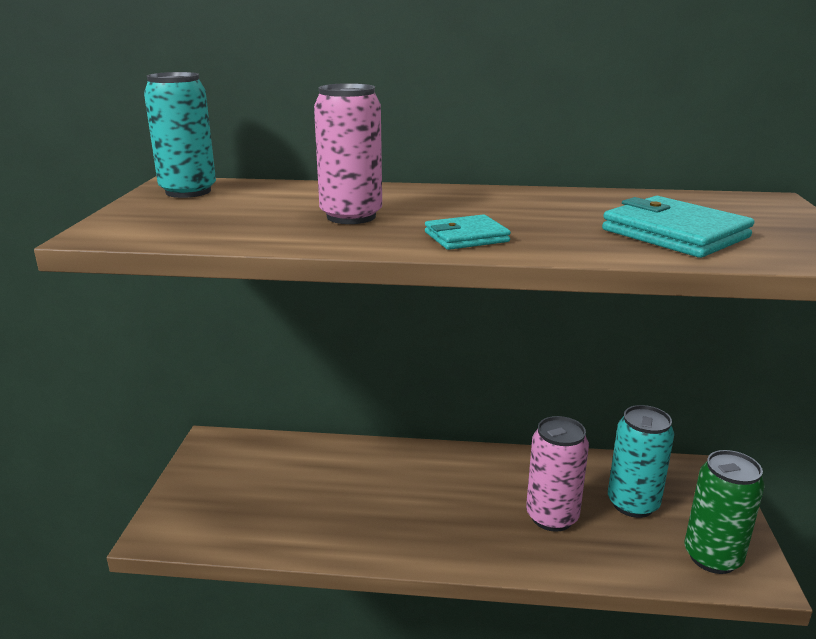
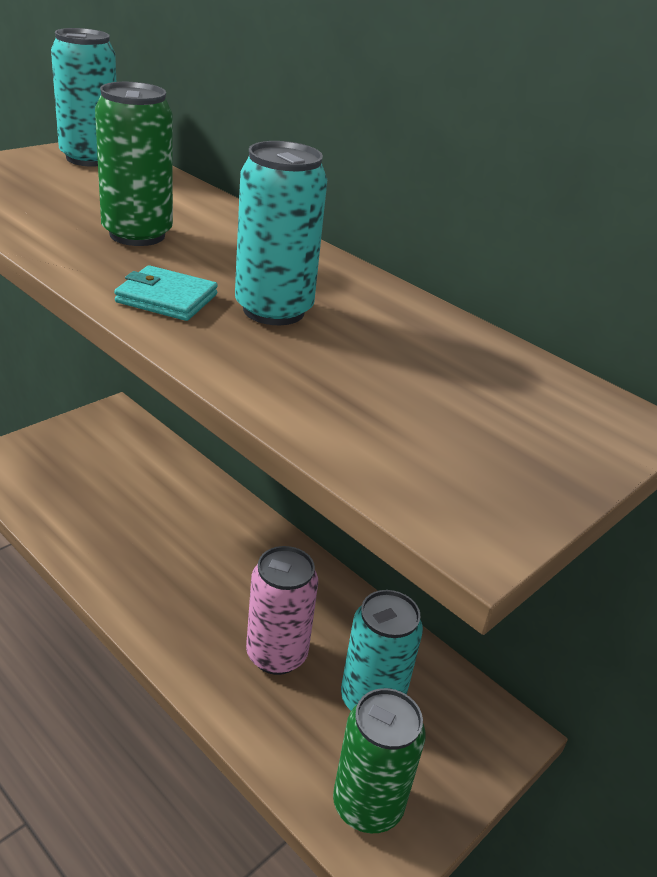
camera: 35 degrees right, 10 degrees up
(351, 216) = (137, 235): pink can -> green can
(530, 220) = (273, 310): none -> turquoise can
(674, 234) = (370, 396): turquoise wallet -> none

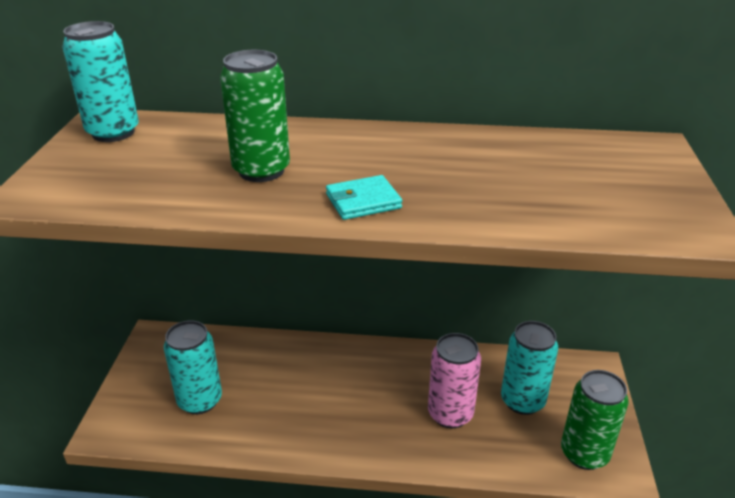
camera: 35 degrees left, 0 degrees up
(273, 310) = (426, 176): turquoise can -> turquoise can (200, 400)

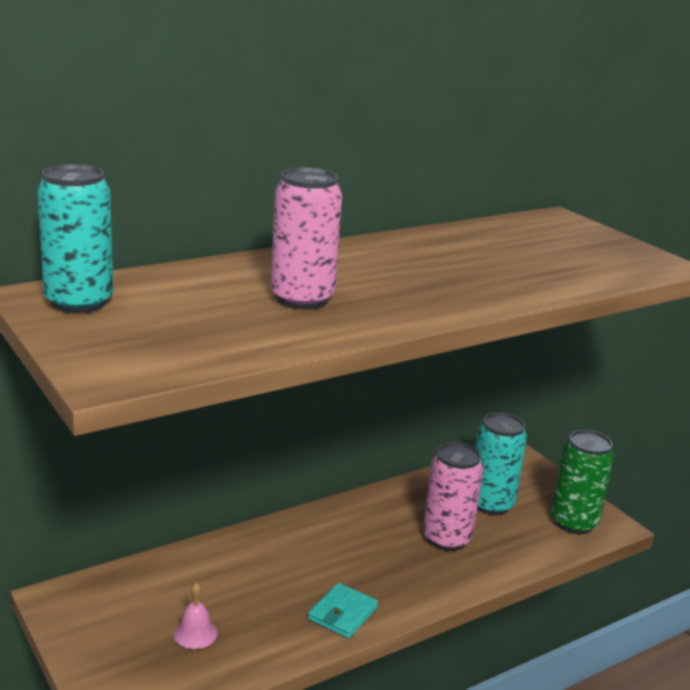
camera: 40 degrees left, 10 degrees down
(200, 400) = (195, 633): turquoise can -> pink bell
(261, 171) = (302, 299): green can -> pink can
(363, 201) = (429, 300): turquoise wallet -> turquoise wallet (343, 614)

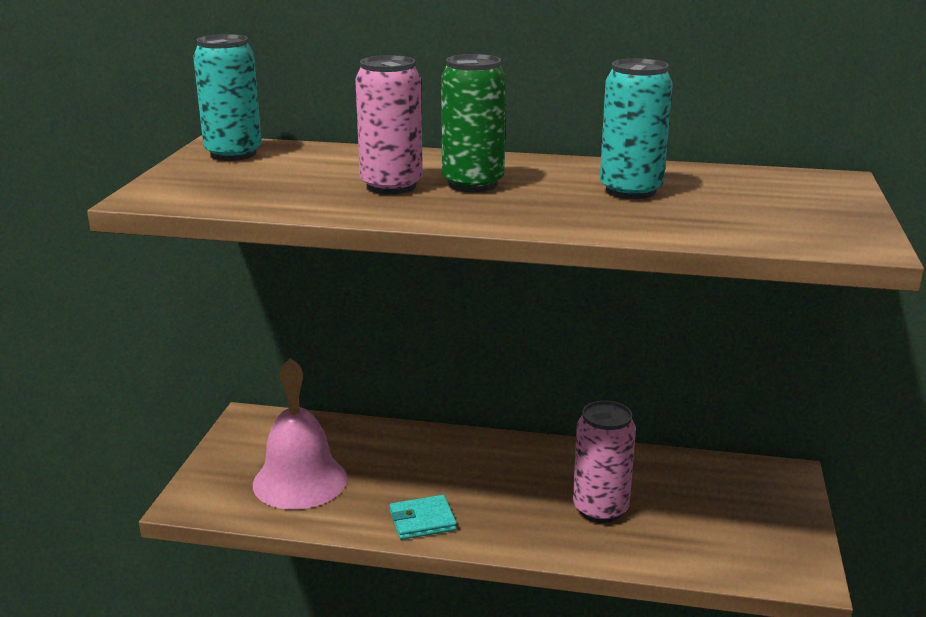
camera: 45 degrees right, 0 degrees up
(195, 633) = (300, 481): pink bell -> pink bell, size x2.36
(491, 504) = (691, 501): turquoise can -> turquoise can (630, 191)
(574, 523) = (762, 555): green can -> green can (473, 184)

